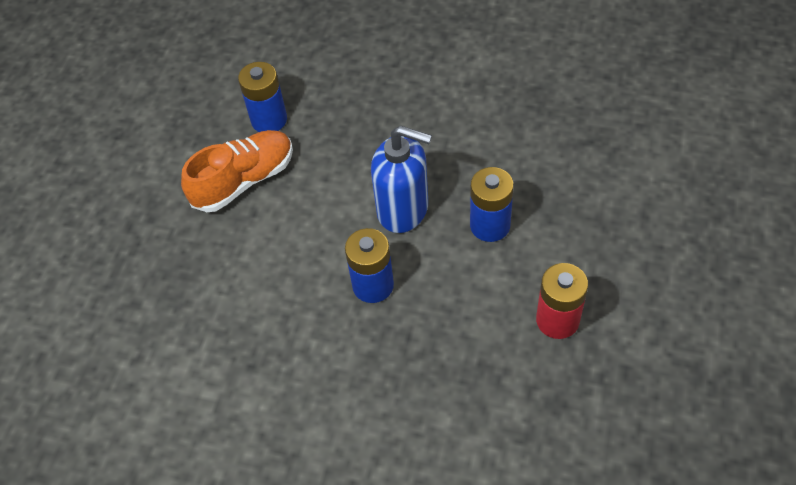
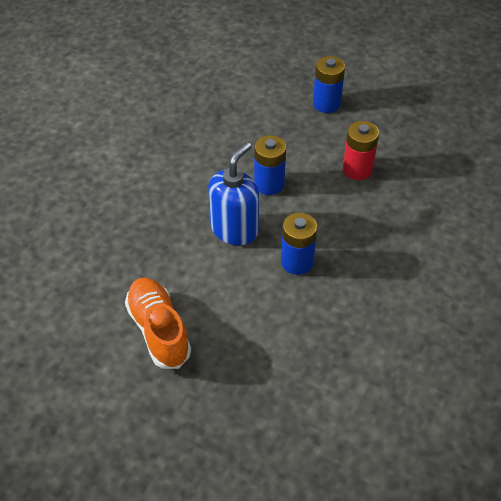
camera: 80 degrees left, 5 degrees down
(269, 120) = (98, 301): blue battery -> blue battery (326, 104)

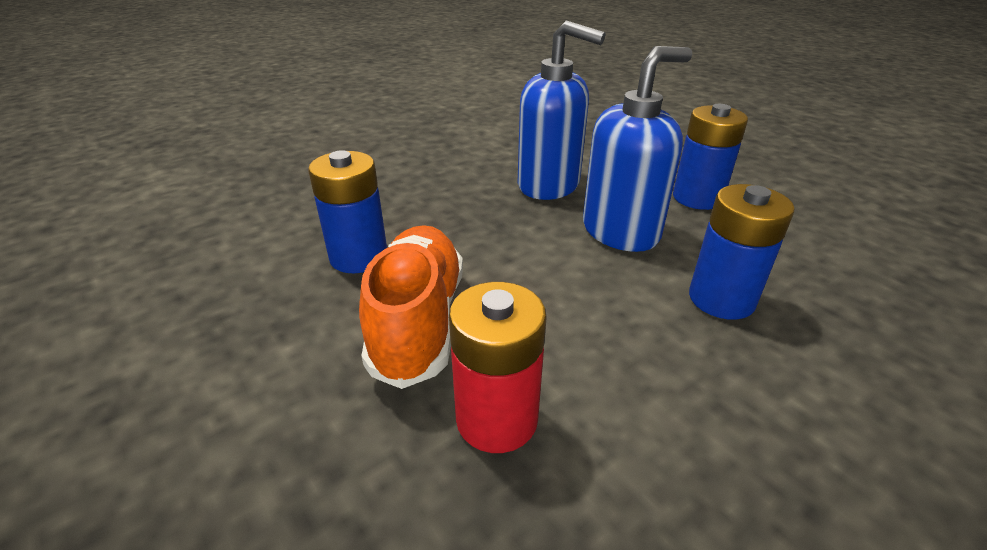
camera: 25 degrees right, 15 degrees down
(178, 201) = (549, 185): none -> blue soap dispenser
(326, 104) = (809, 145): blue battery -> blue battery (359, 257)
(357, 169) = (858, 214): red battery -> red battery (497, 419)

